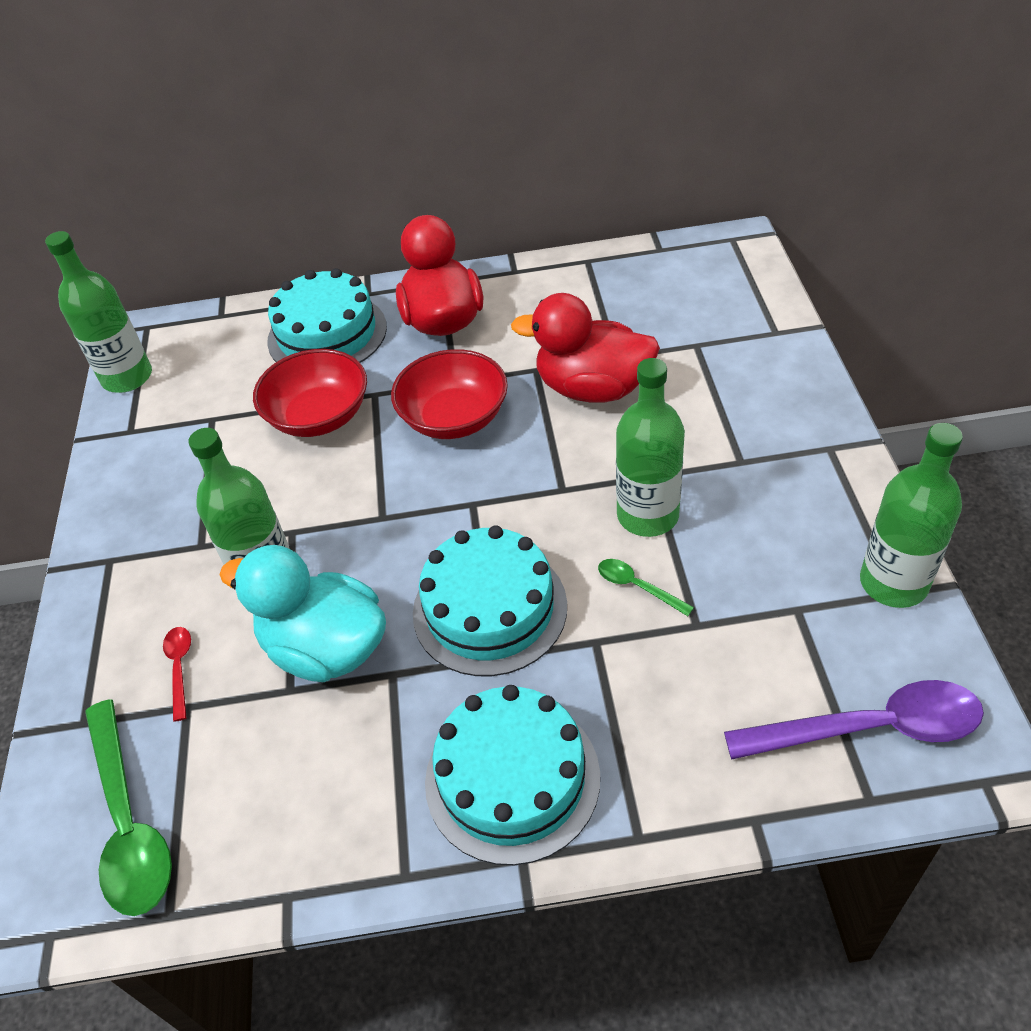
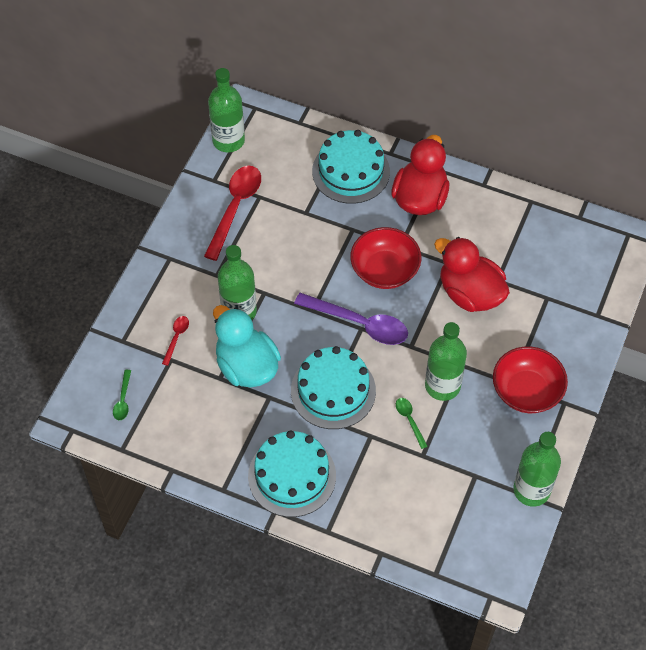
camera: 25 degrees right, 10 degrees up
(129, 821) = (123, 400): green spoon -> green spoon, size x0.47
(182, 449) = (235, 208): none -> red spoon
(319, 416) = (315, 227): red bowl -> red bowl (526, 391)
(869, 728) = (461, 546): purple spoon -> purple spoon (359, 323)

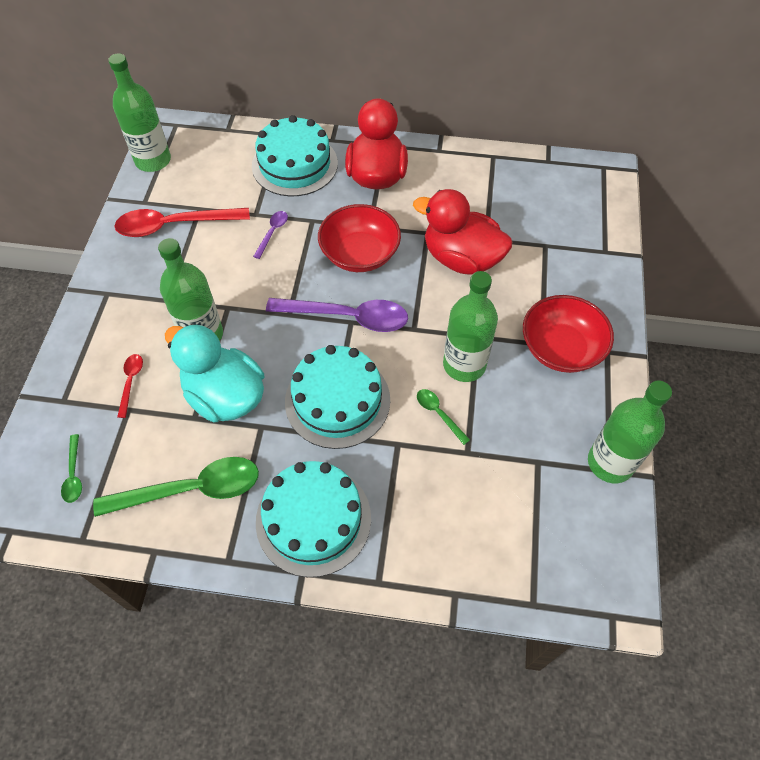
camera: 15 degrees left, 0 degrees up
(206, 432) = (191, 490): none -> green spoon
(235, 208) = (174, 225): red spoon -> red spoon turned 105 degrees counterclockwise
(316, 233) = (272, 233): none -> purple spoon

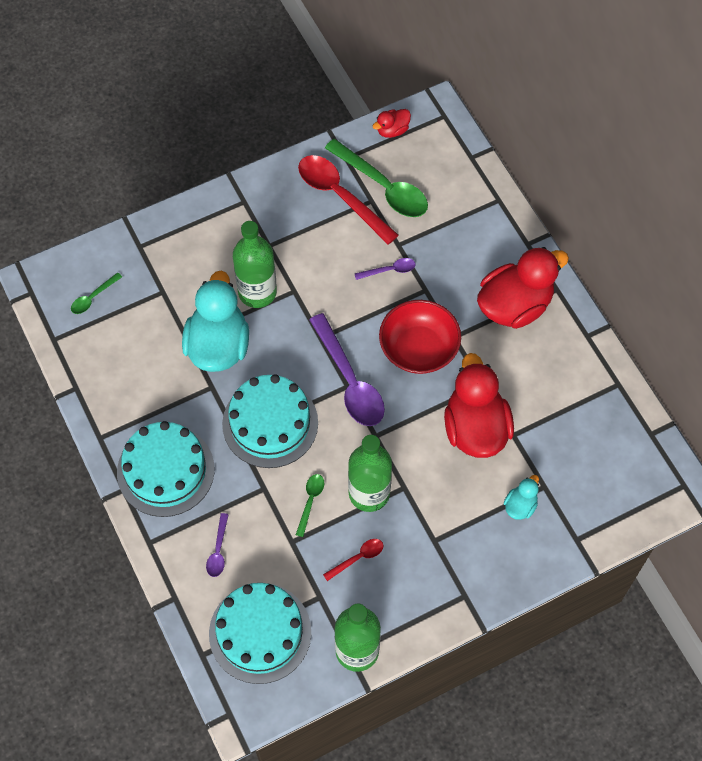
camera: 55 degrees right, 5 degrees up
(131, 382) = (184, 276): red spoon -> red spoon (357, 558)
(153, 160) = (392, 130): green bottle -> red duck
(191, 490) = (133, 377): green spoon -> green spoon (383, 186)
(294, 164) = (475, 235): turquoise cake -> turquoise cake (260, 632)
(432, 522) = (218, 550): none -> purple spoon
(551, 269) = (520, 505): none -> turquoise duck
(561, 348) = (440, 557): red bowl -> none

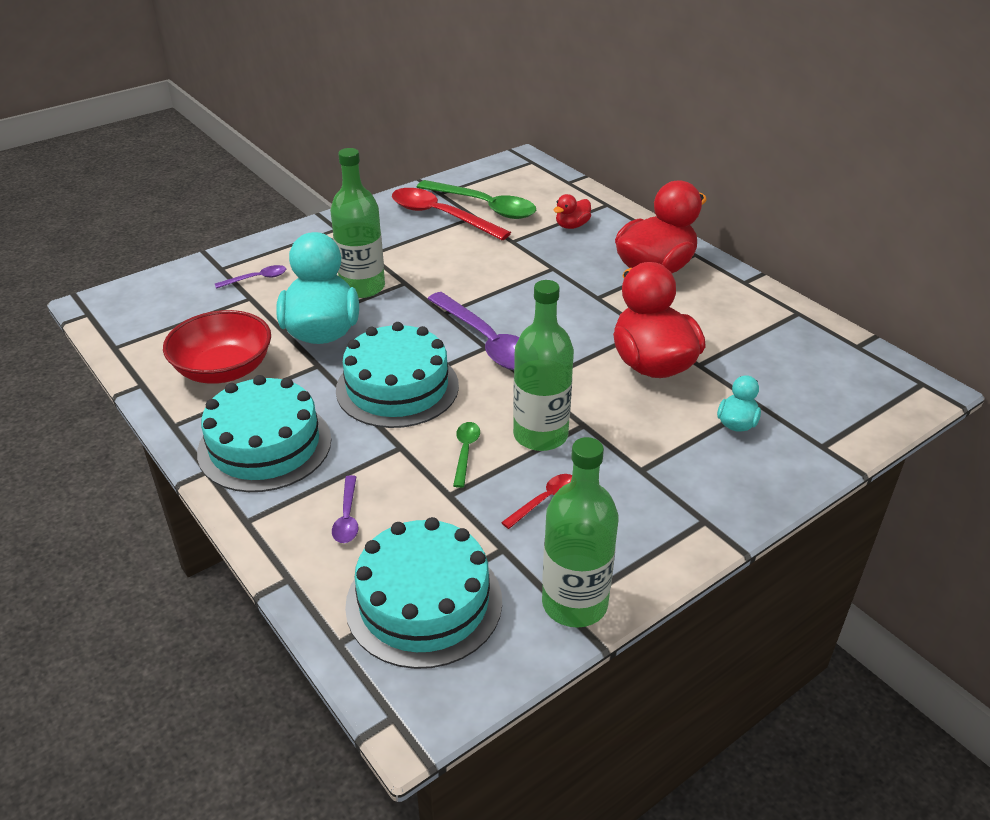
camera: 10 degrees left, 25 degrees down
(93, 297) = (165, 310): green spoon -> none
(389, 270) = (508, 258): purple spoon -> purple spoon (256, 279)
(392, 130) = (483, 173): red duck -> red duck (572, 226)
(418, 348) = (560, 309): red bowl -> red bowl (224, 370)

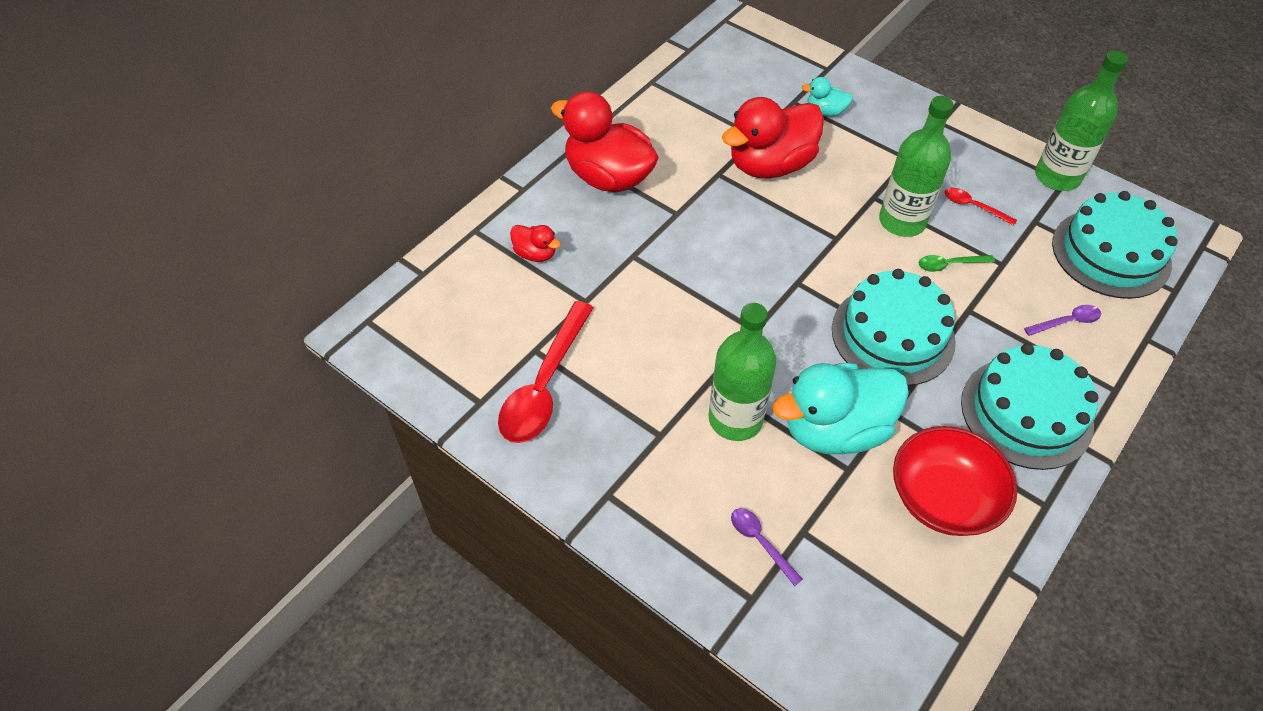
camera: 105 degrees left, 15 degrees up
(484, 206) = (508, 345): green spoon -> none
(487, 342) = (790, 283): purple spoon -> none

